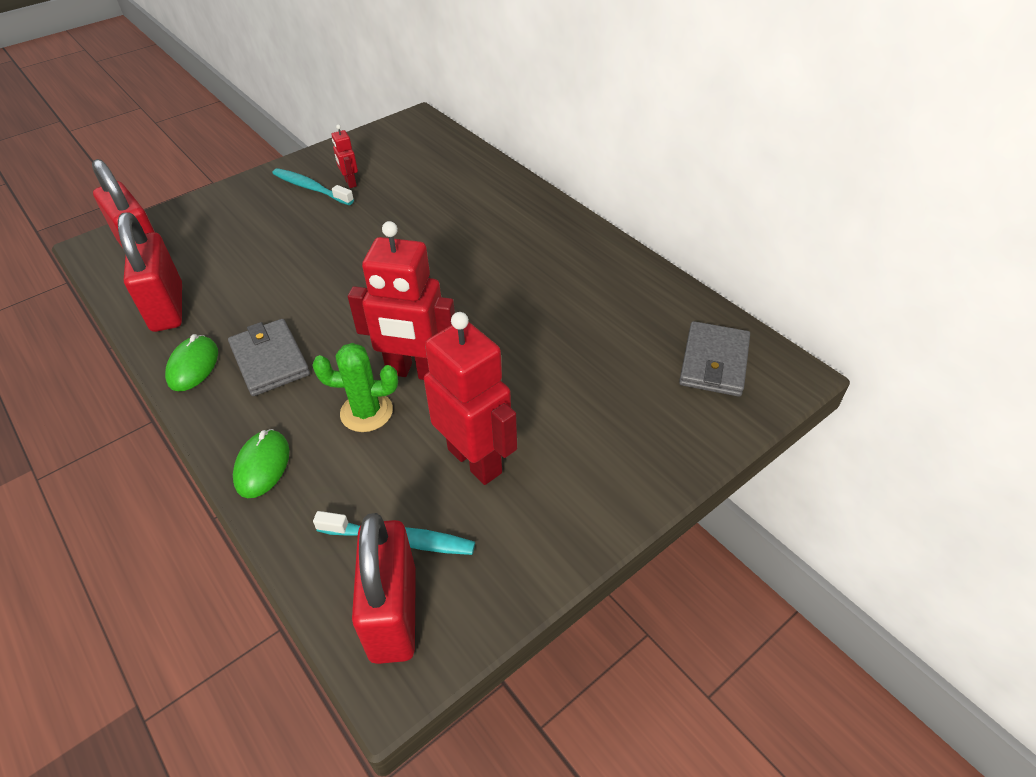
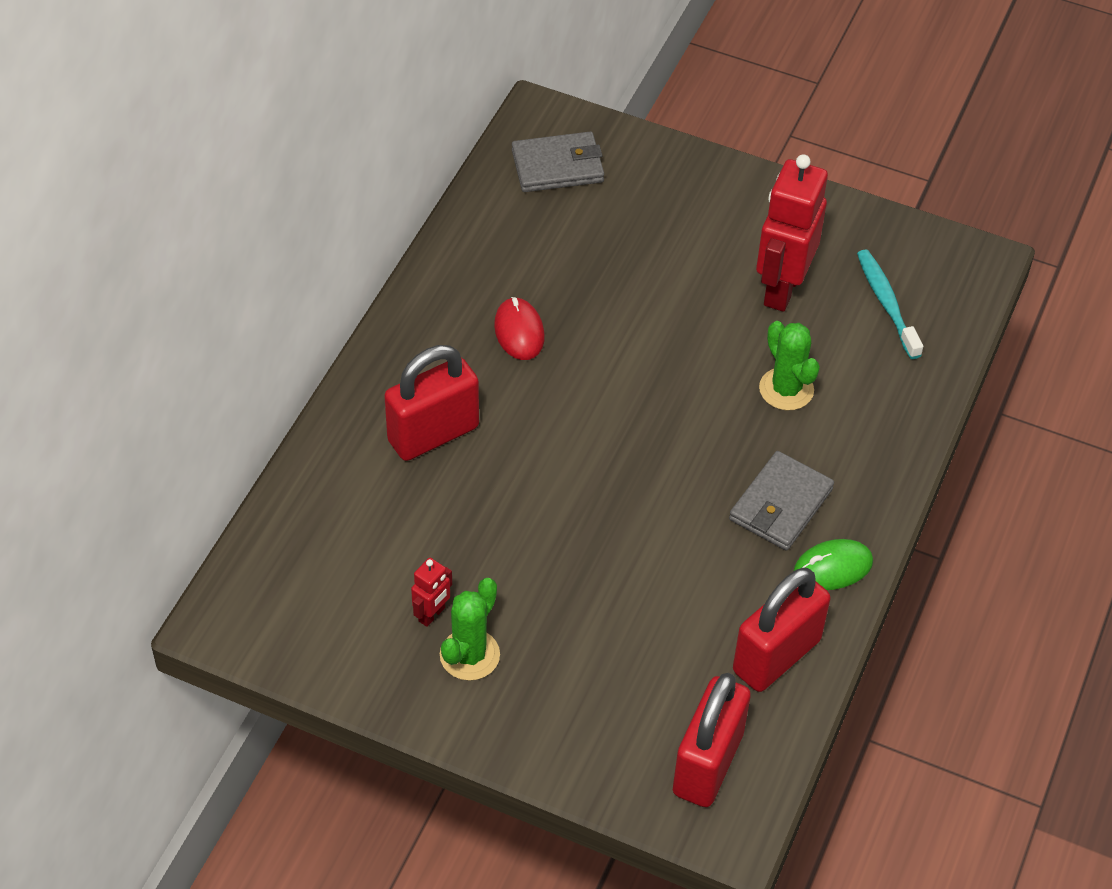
camera: 120 degrees left, 5 degrees up
(262, 465) = (893, 433): green mouse -> none
(311, 188) = (469, 655): turquoise toothbrush -> green cactus
(393, 613) = (943, 279): red padlock -> red padlock (433, 434)
(415, 372) = (714, 377): red robot -> none
(539, 281) = (519, 331): none -> red mouse

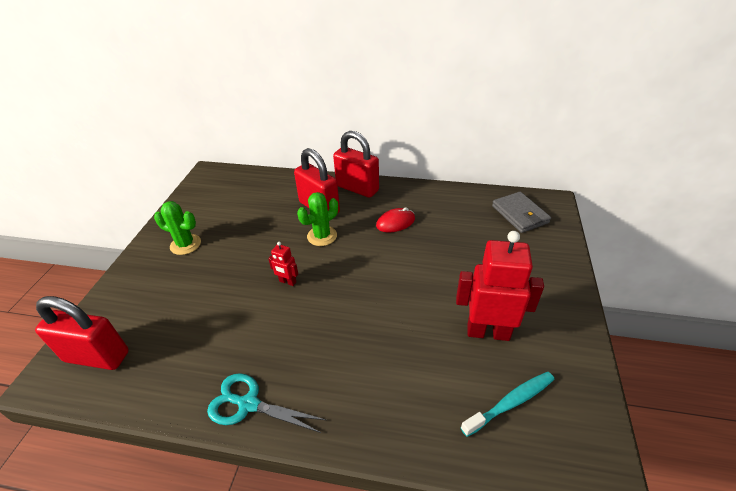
camera: 80 degrees right, 10 degrees down
(432, 614) = (210, 228): red robot -> red robot (287, 282)
(776, 656) = (174, 381): red padlock -> red padlock (357, 188)
(781, 504) = (299, 362): grey wallet -> none
(786, 389) = (399, 349): green cactus -> green cactus (322, 236)
(832, 567) = (248, 404): green mouse -> turquoise scissors

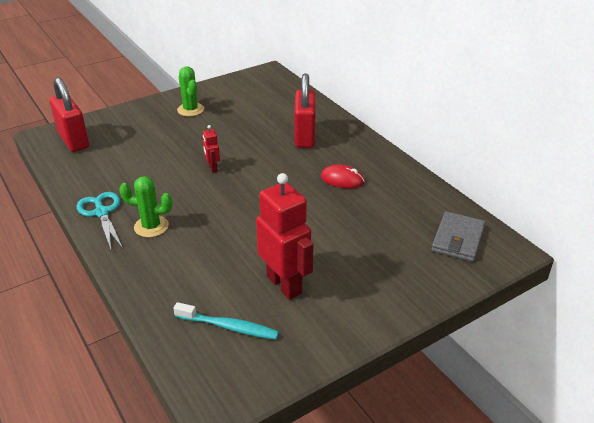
camera: 45 degrees right, 5 degrees down
(322, 236) = (276, 155): green cactus -> green cactus (151, 226)
(357, 188) = (354, 140): red padlock -> none

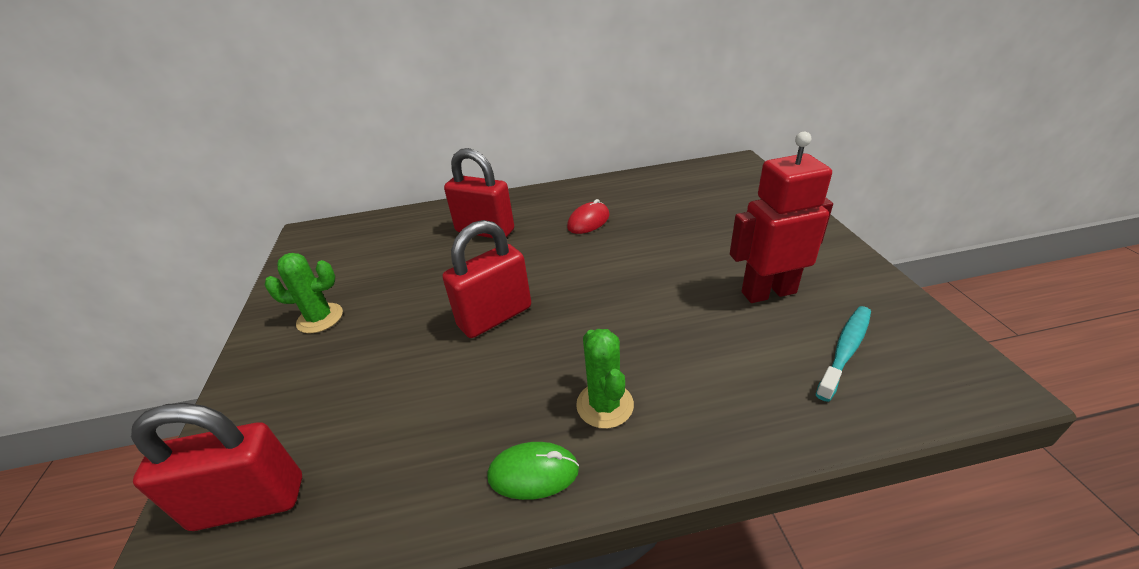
camera: 65 degrees left, 0 degrees up
(102, 213) = (533, 473): turquoise scissors -> green mouse
(151, 226) = (605, 405): green cactus -> green cactus turned 45 degrees counterclockwise
(212, 168) = (495, 316): red robot -> red padlock
(458, 239) = (716, 180): grey wallet -> none

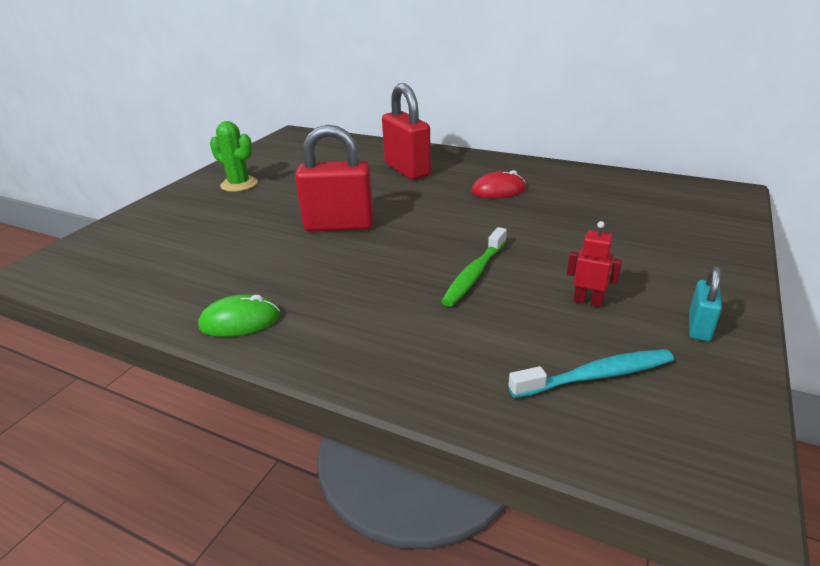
camera: 35 degrees right, 5 degrees down
(249, 503) = (98, 258): red padlock -> none
(533, 473) = (240, 321): green mouse -> green mouse turned 45 degrees counterclockwise
(605, 405) = (335, 309): green cactus -> none
(668, 308) = (474, 274): none -> green toothbrush
(768, 292) = (588, 301): red robot -> red robot, size x0.46
(848, 278) = (699, 327): none -> turquoise padlock

